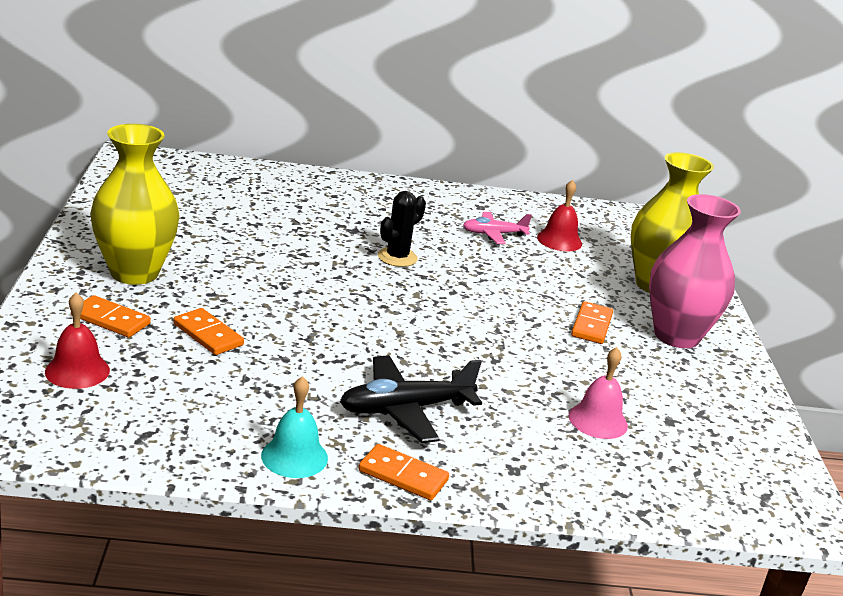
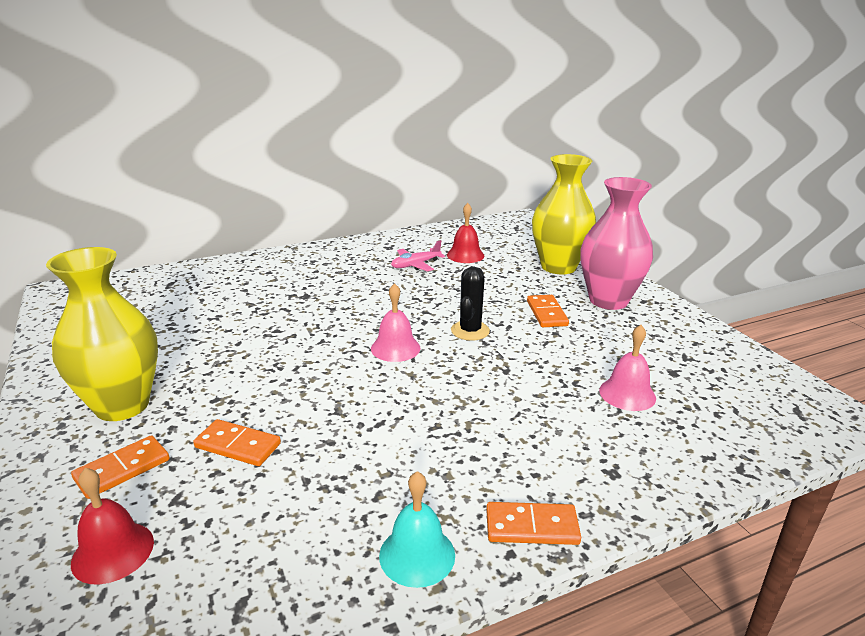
camera: 20 degrees left, 0 degrees up
(111, 320) = (122, 469): orange domino -> orange domino turned 45 degrees counterclockwise
(397, 257) = (358, 307): black cactus -> black cactus (470, 331)
(403, 305) = (395, 348): none -> pink bell
(405, 409) = (475, 450): black plane -> none

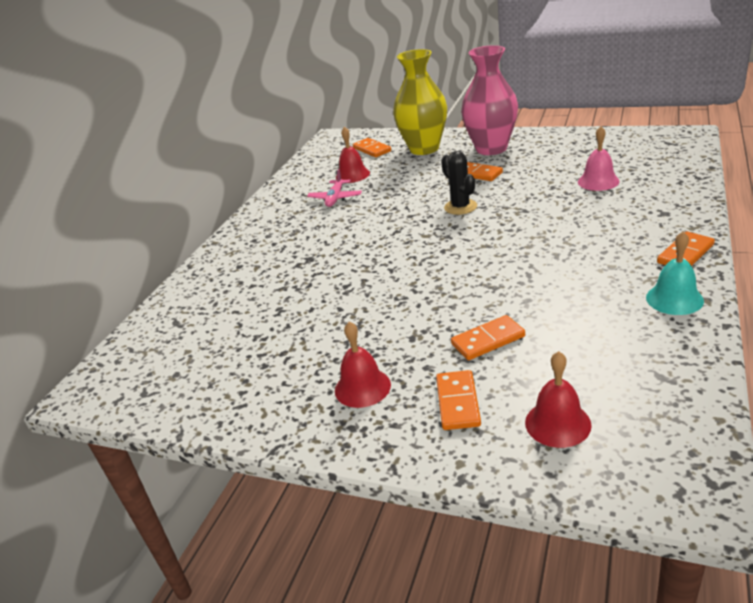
camera: 40 degrees left, 5 degrees up
(122, 405) = (362, 387): yellow vase -> red bell
(395, 348) = (443, 242): pink bell -> none
(522, 244) = (372, 150): none -> orange domino

